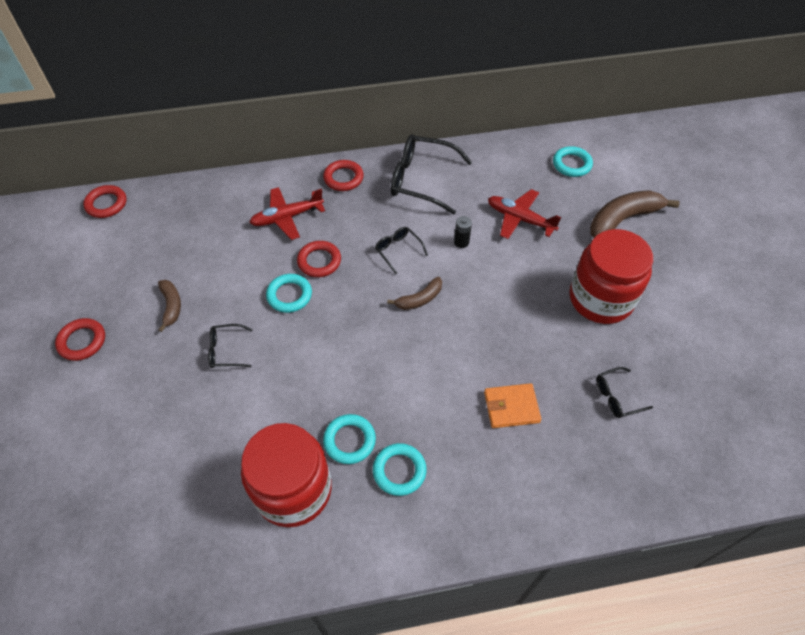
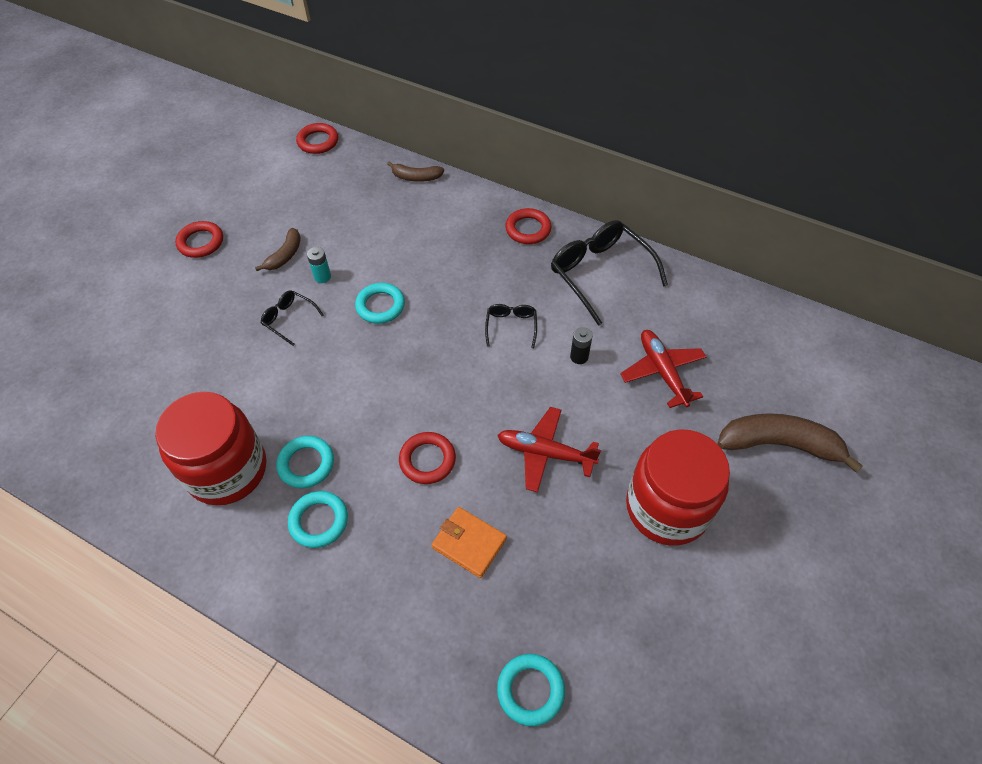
camera: 40 degrees right, 0 degrees up
(221, 303) = (322, 277): none -> turquoise battery
(287, 217) = (444, 236): red plane -> red plane (545, 453)
(319, 261) = (433, 292): red ring -> red ring (427, 460)
(419, 299) = (486, 384): brown banana -> brown banana (416, 177)
(571, 164) = (779, 351): turquoise ring -> turquoise ring (530, 690)
(617, 397) = (582, 614): black glasses -> none

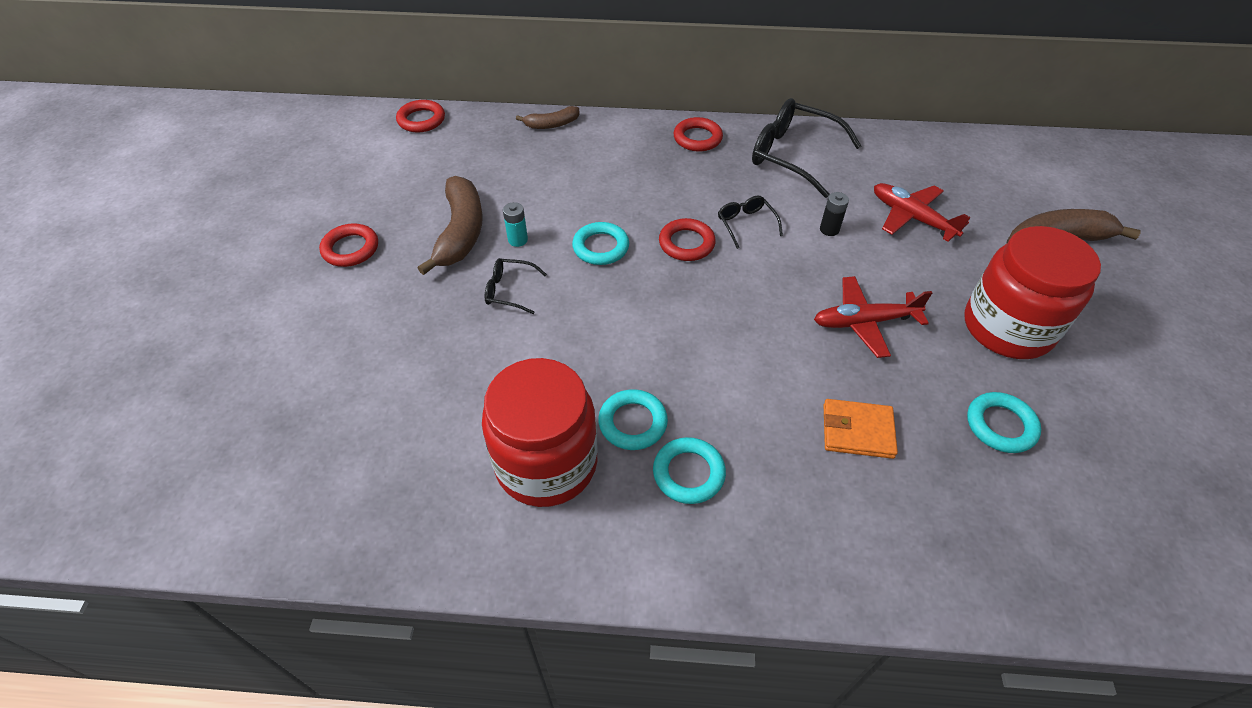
camera: 25 degrees left, 5 degrees down
(285, 255) = (460, 232): brown banana -> brown banana, size x1.81
(427, 460) = (757, 370): red ring -> red ring (686, 243)
(530, 690) = (1022, 542): turquoise ring -> turquoise ring (1000, 425)

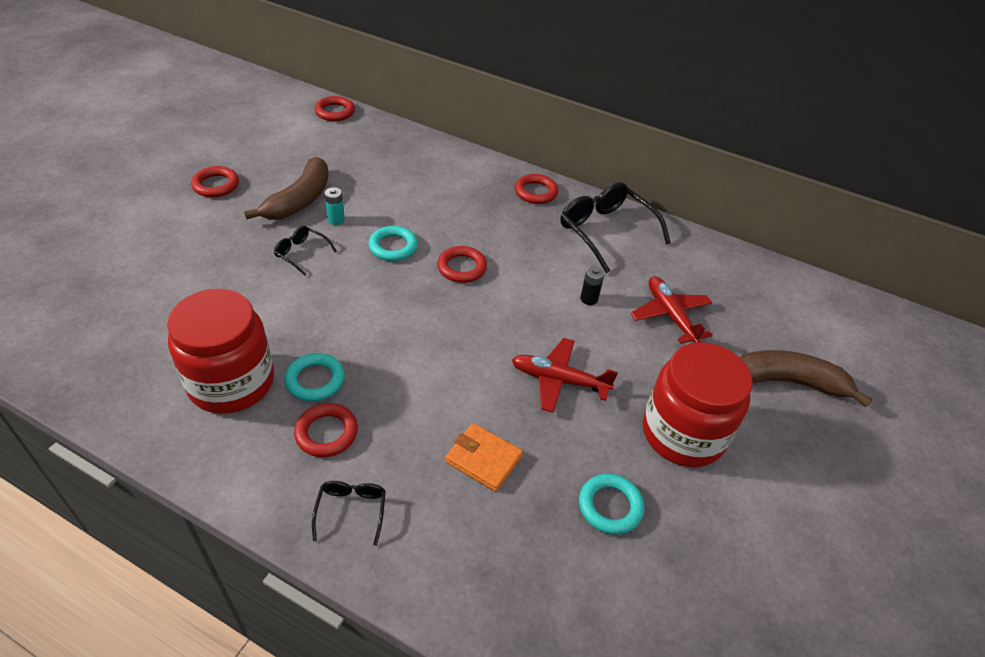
camera: 20 degrees right, 5 degrees down
(552, 124) = (428, 145): brown banana -> none
(688, 473) = (326, 433): turquoise ring -> red ring
(746, 224) = (522, 270): black glasses -> black glasses (351, 510)

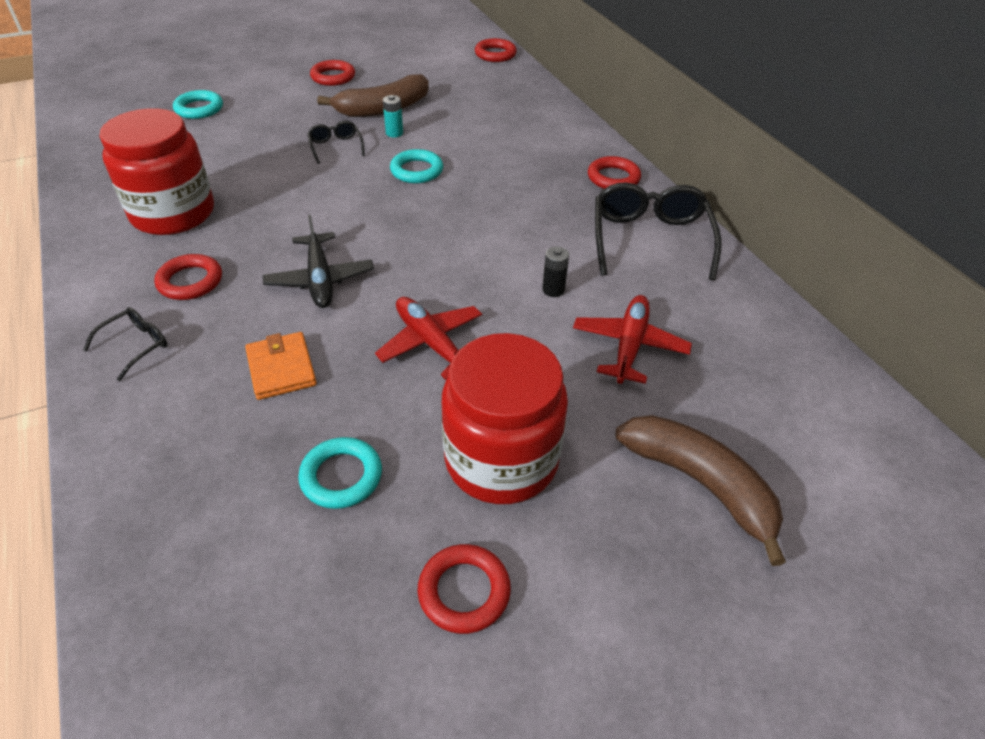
camera: 40 degrees right, 0 degrees up
(315, 380) = (230, 240): turquoise ring -> turquoise ring (199, 109)
(427, 375) = (320, 279): none -> black plane
(462, 268) = (457, 211): red ring -> red ring (464, 591)

